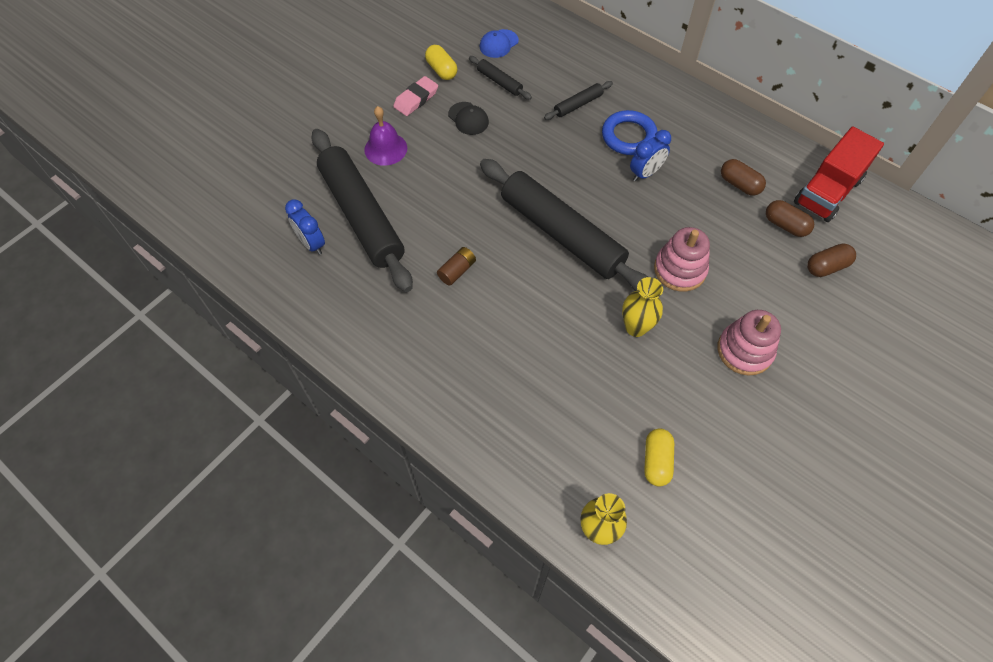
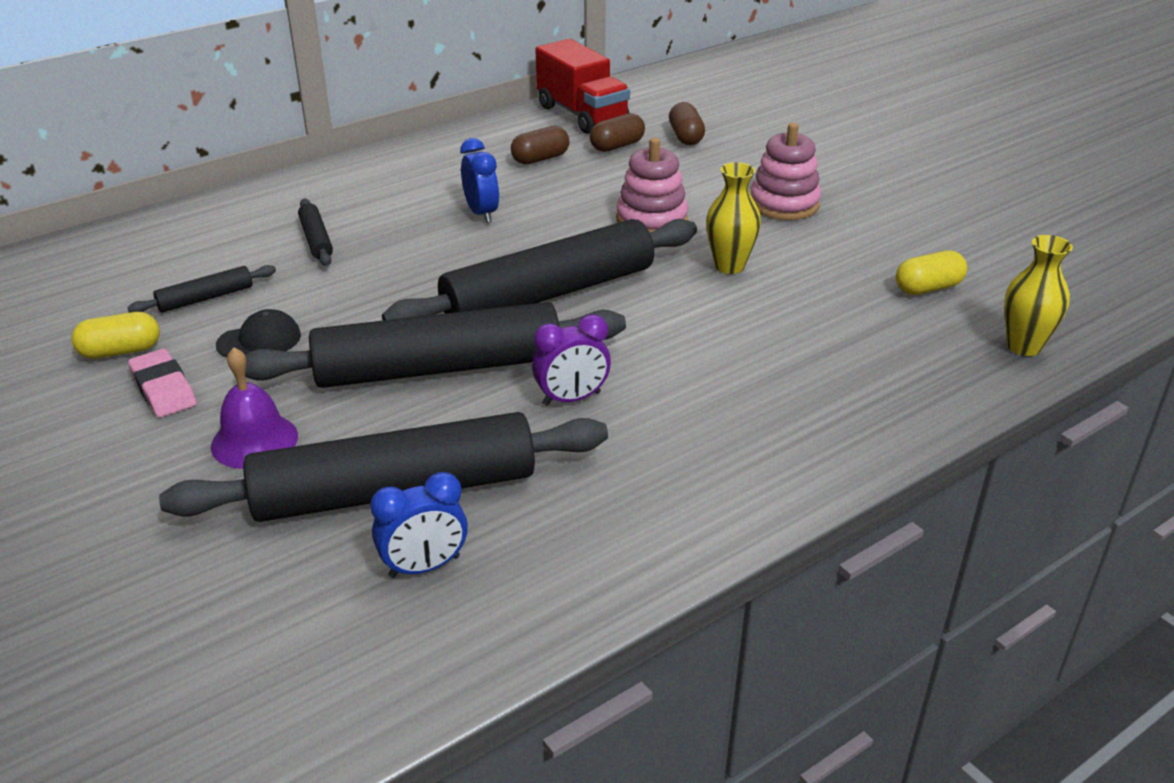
camera: 75 degrees left, 25 degrees down
(457, 271) = (571, 399): brown battery -> purple clock
(467, 202) = (438, 367): none -> black rolling pin
(498, 44) = (119, 285): blue cap -> none
(628, 136) = (407, 213): blue ring -> none
(656, 461) = (928, 288): yellow capsule -> yellow capsule turned 45 degrees counterclockwise

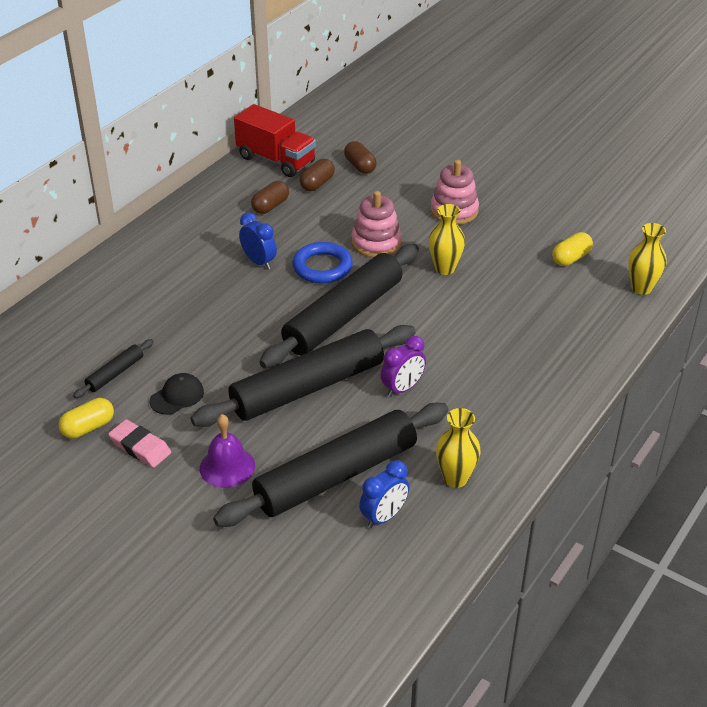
camera: 20 degrees left, 5 degrees up
(316, 239) = (158, 309): black rolling pin -> none
(560, 233) = (322, 267): none -> blue ring
(571, 540) = (455, 478): none -> yellow vase

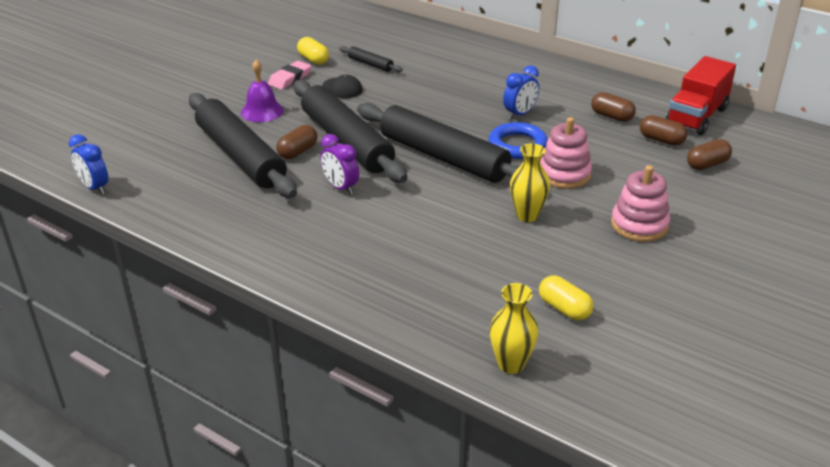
camera: 90 degrees right, 5 degrees down
(328, 426) = (298, 152): none -> brown capsule
(384, 517) = (190, 177): blue clock -> blue clock (94, 187)
(455, 478) = (222, 213): yellow vase -> none

